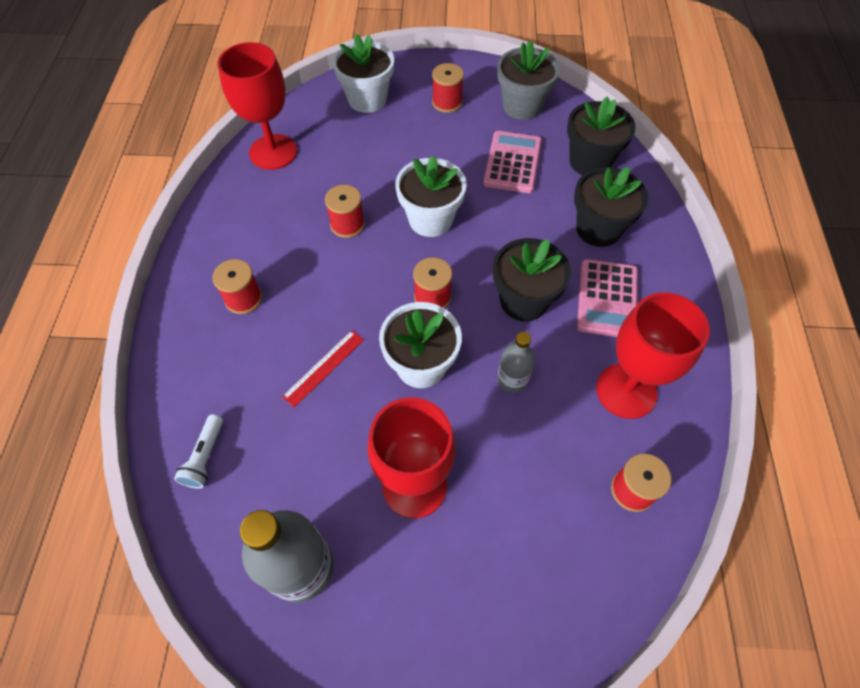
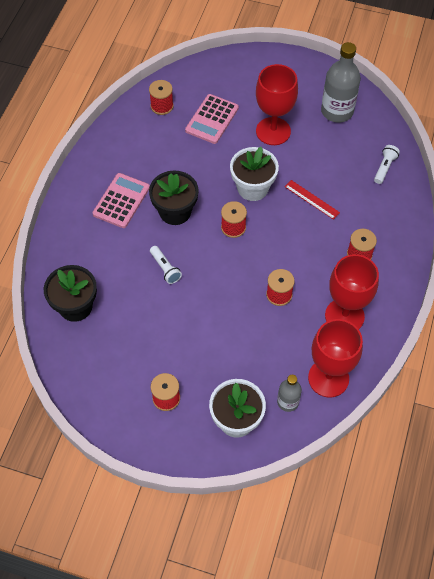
camera: 165 degrees left, 0 degrees up
(324, 367) = (312, 199): red ruler -> red ruler turned 75 degrees clockwise
(430, 219) = (217, 284): white flower pot -> none
(504, 224) = (165, 268): none -> white flashlight
(512, 163) = (136, 320): pink calculator -> pink calculator (212, 119)
(512, 379) = (201, 169): grey bottle -> grey bottle (288, 402)
(522, 106) = (102, 377): grey flower pot -> none
(598, 229) = (100, 249): black flower pot -> none
(626, 391) = (139, 149): red goblet -> red goblet (344, 316)

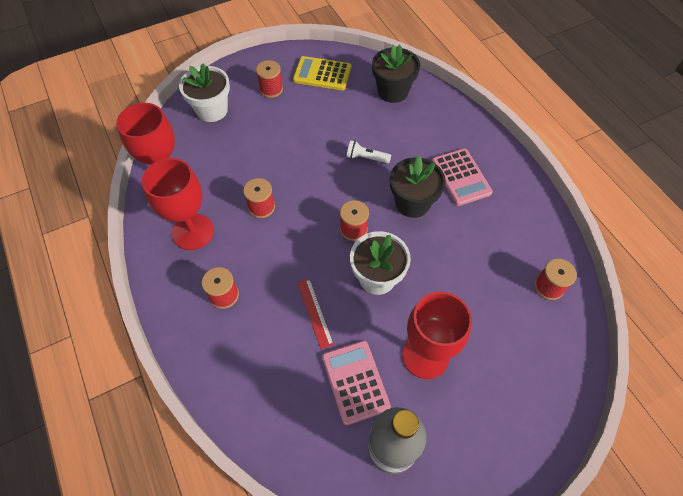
camera: 135 degrees right, 0 degrees up
(107, 375) = (322, 74): none -> yellow calculator
(212, 119) = (492, 315): pink calculator -> pink calculator (355, 382)
(288, 402) = (186, 144): grey bottle -> none
(312, 199) = (315, 312): red ruler -> red ruler turned 75 degrees clockwise
(384, 168) = (276, 416): white flashlight -> none

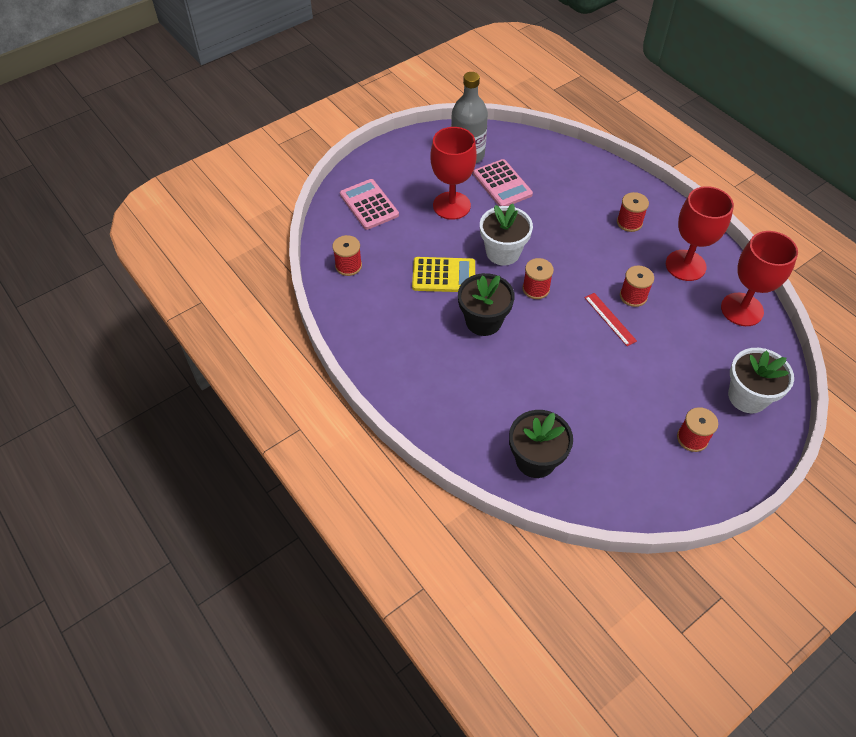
camera: 170 degrees right, 5 degrees down
(315, 312) = (548, 221): red ruler -> red ruler (610, 319)
(322, 74) = (637, 474): yellow calculator -> yellow calculator (444, 275)
(366, 158) = (544, 363): white flashlight -> none
(461, 177) = (436, 356): pink calculator -> pink calculator (369, 205)

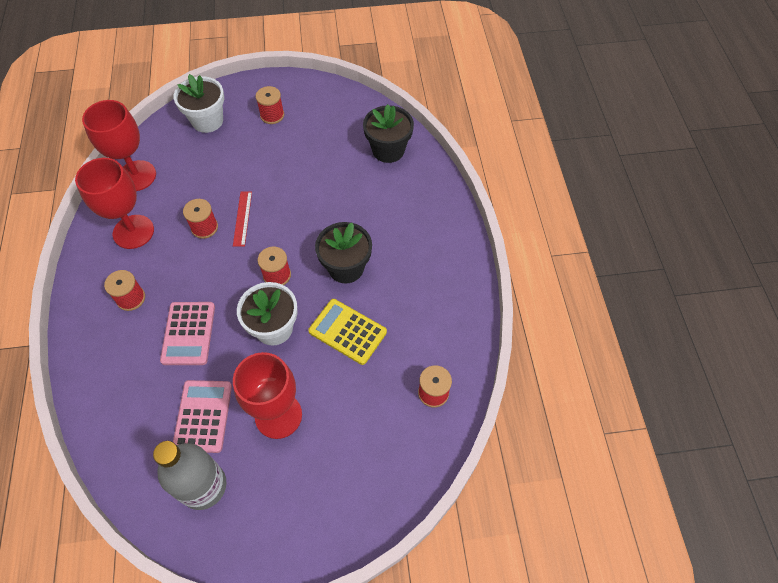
camera: 150 degrees left, 5 degrees up
(369, 205) = (365, 468): pink calculator -> pink calculator (188, 333)

